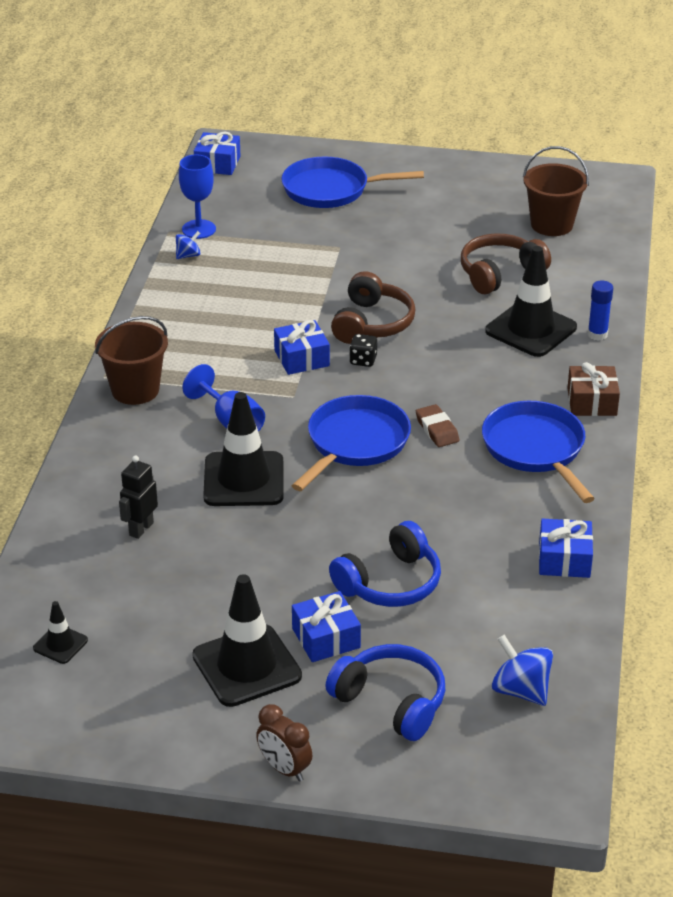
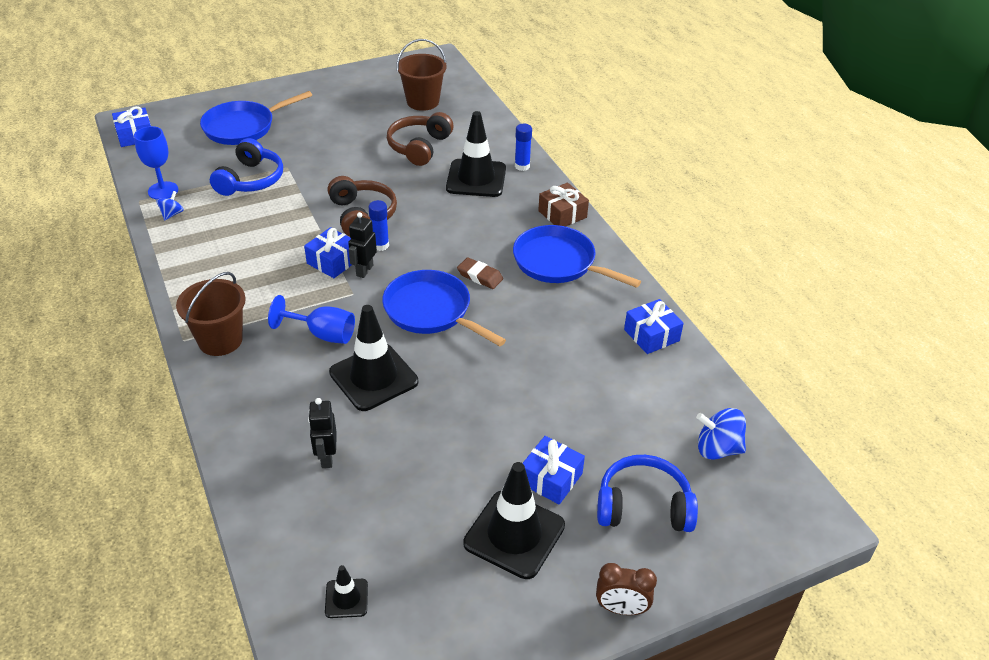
camera: 35 degrees left, 5 degrees up
(324, 378) = (364, 270): none -> black robot
(355, 443) = (431, 311): blue pan -> blue pan turned 45 degrees counterclockwise
(363, 360) = (380, 245): black dice -> blue glue stick
(390, 583) = (555, 410): blue headphones -> blue headphones (251, 180)

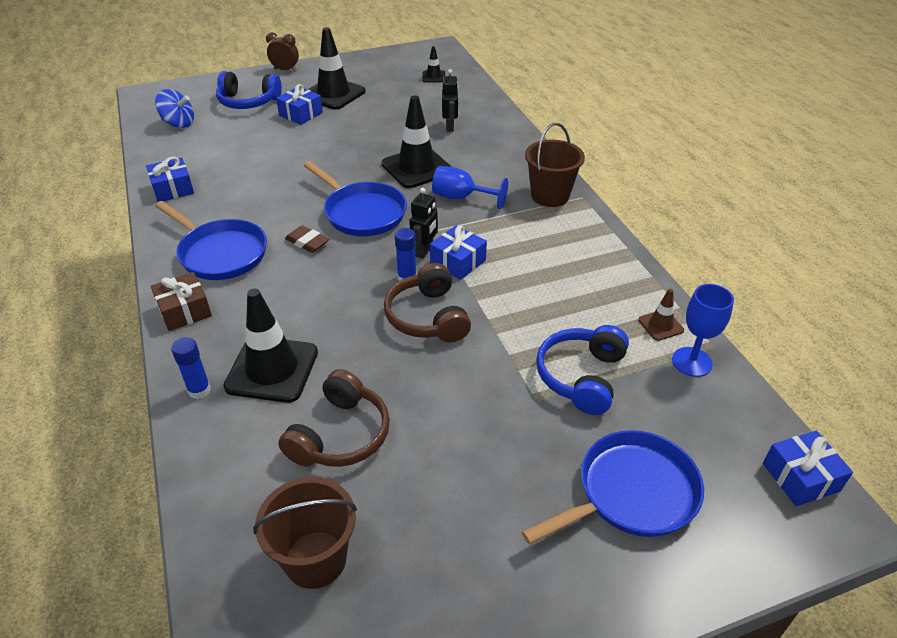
camera: 175 degrees left, 0 degrees up
(172, 214) = (660, 325): blue spinning top -> brown traffic cone

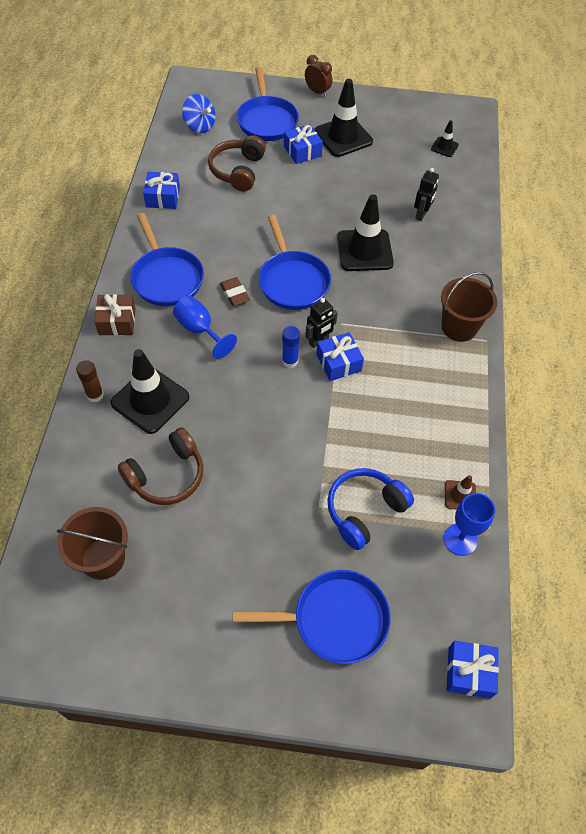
camera: 25 degrees right, 15 degrees up
(199, 390) = (95, 395): blue glue stick -> brown glue stick
(248, 102) = (267, 120): blue headphones -> blue pan
(427, 317) = (283, 404): brown headphones -> brown headphones (238, 171)
(461, 197) = (382, 298): blue goblet -> blue goblet (200, 330)

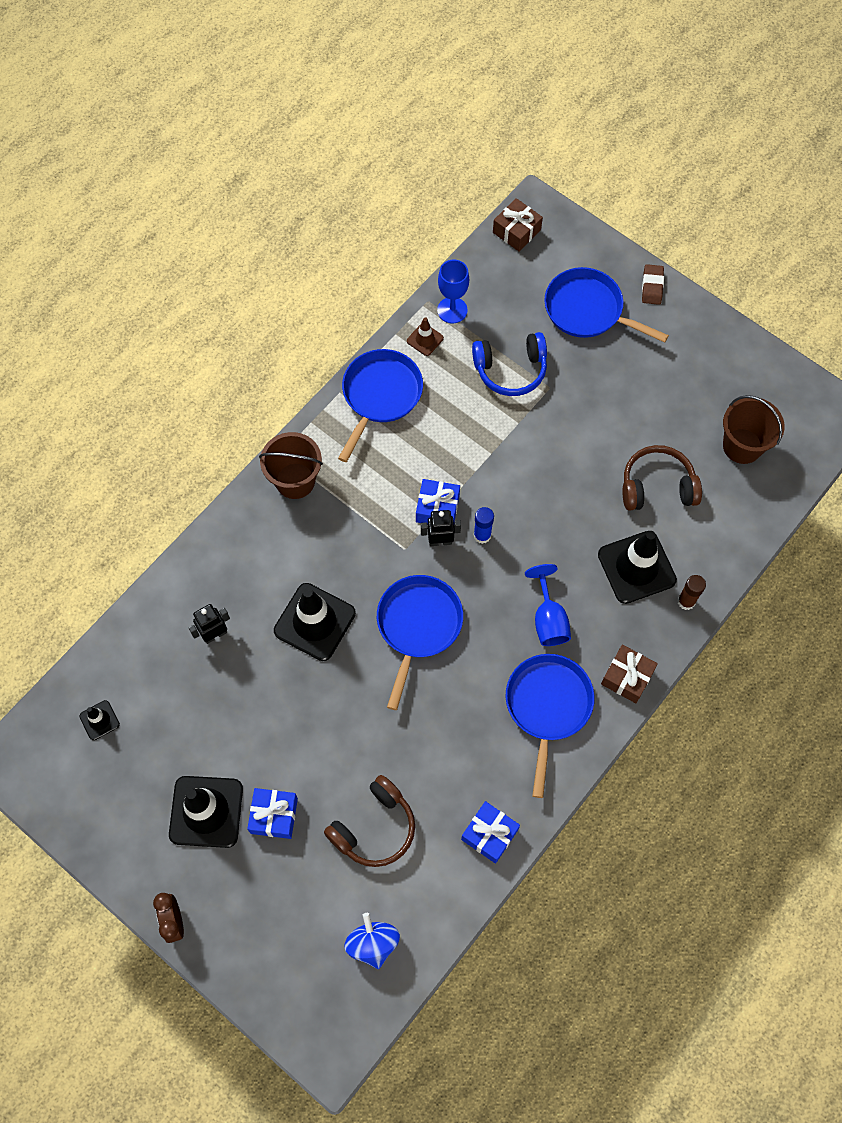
camera: 145 degrees left, 10 degrees up
(234, 294) = (487, 644): brown eraser -> brown eraser (652, 286)
(267, 120) = (279, 901): blue pan -> blue pan (380, 395)
(469, 672) = (516, 231): blue gift -> brown gift

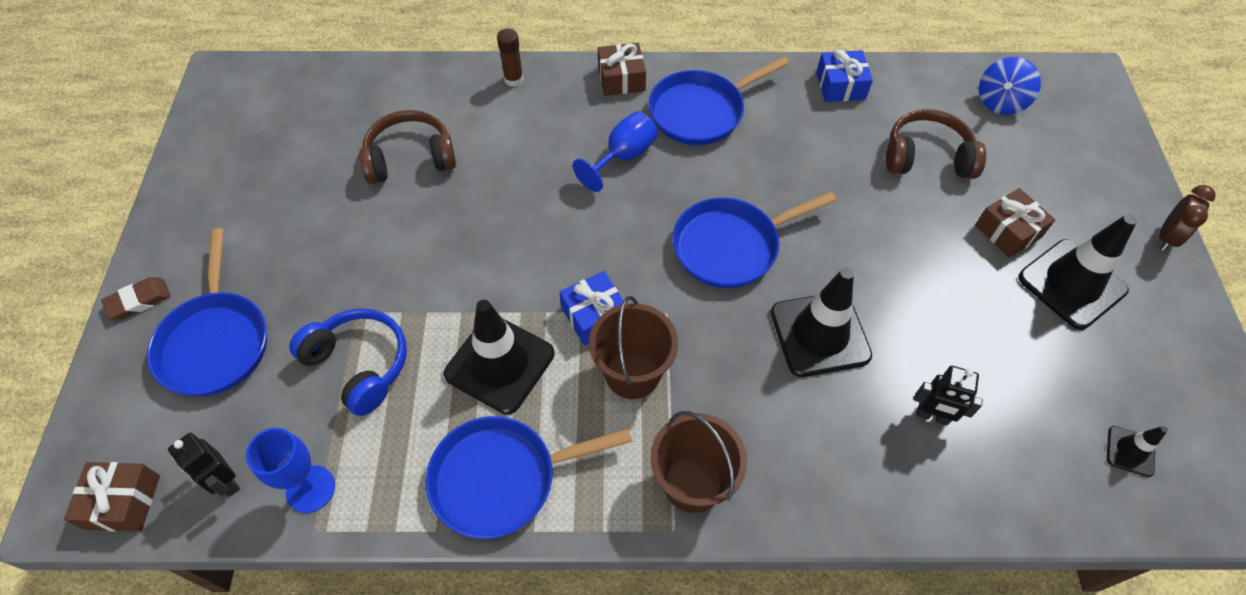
camera: 130 degrees left, 10 degrees down
(274, 815) = (1008, 231): blue gift -> brown gift
(425, 339) = (380, 488): brown traffic cone -> none
(440, 541) = (628, 288): black robot -> black robot (226, 482)
(482, 535) = (588, 258): blue glue stick -> none
(636, 567) = (511, 127): black traffic cone -> black traffic cone (499, 364)
(657, 486) = (410, 158): brown headphones -> brown headphones turned 120 degrees clockwise
(742, 446) = (311, 123): brown bucket -> brown bucket (632, 373)

